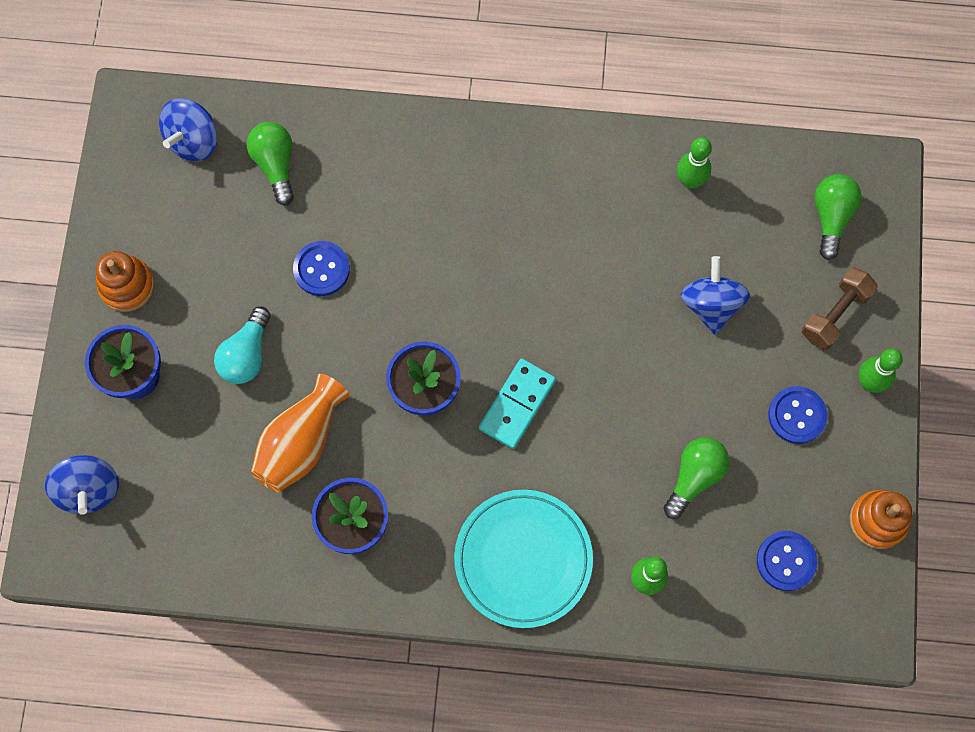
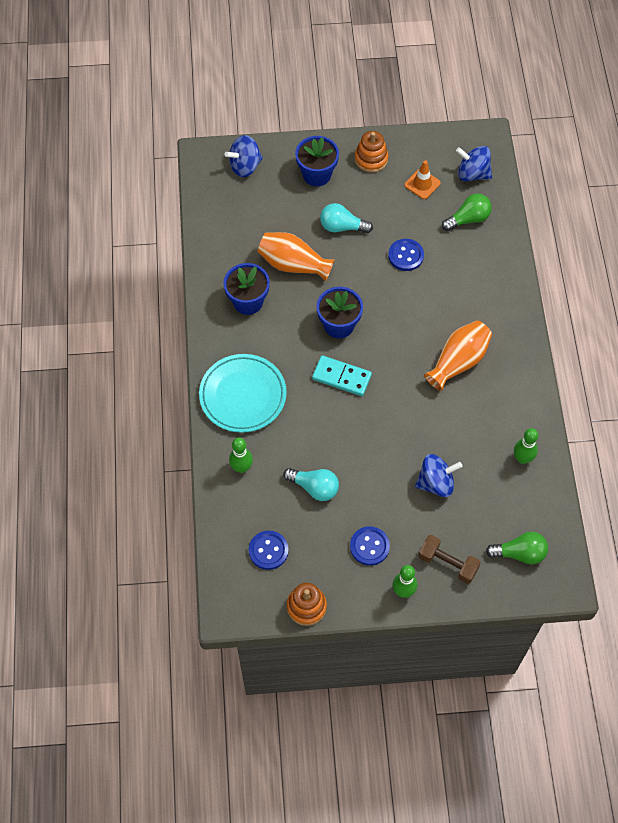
camera: 80 degrees right, 10 degrees down
(194, 218) = (422, 184): none -> orange traffic cone
(520, 233) = (458, 361): none -> orange vase
(694, 477) = (314, 487): green light bulb -> turquoise light bulb

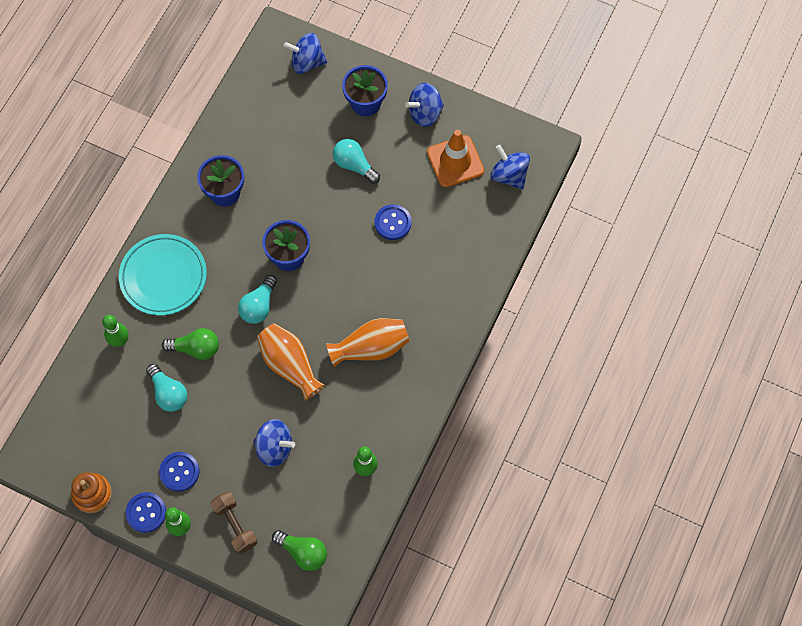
camera: 30 degrees right, 5 degrees up
(268, 550) = (93, 427): blue button -> blue button (146, 512)
(293, 264) = (287, 178): orange vase -> orange vase (289, 365)
(341, 377) = (259, 306): turquoise domino -> turquoise light bulb
(371, 159) = (425, 113): orange stacking toy -> blue spinning top
(422, 184) = (455, 161): orange traffic cone -> orange traffic cone, size x1.59
(468, 219) = (474, 217): green light bulb -> green light bulb (196, 348)

